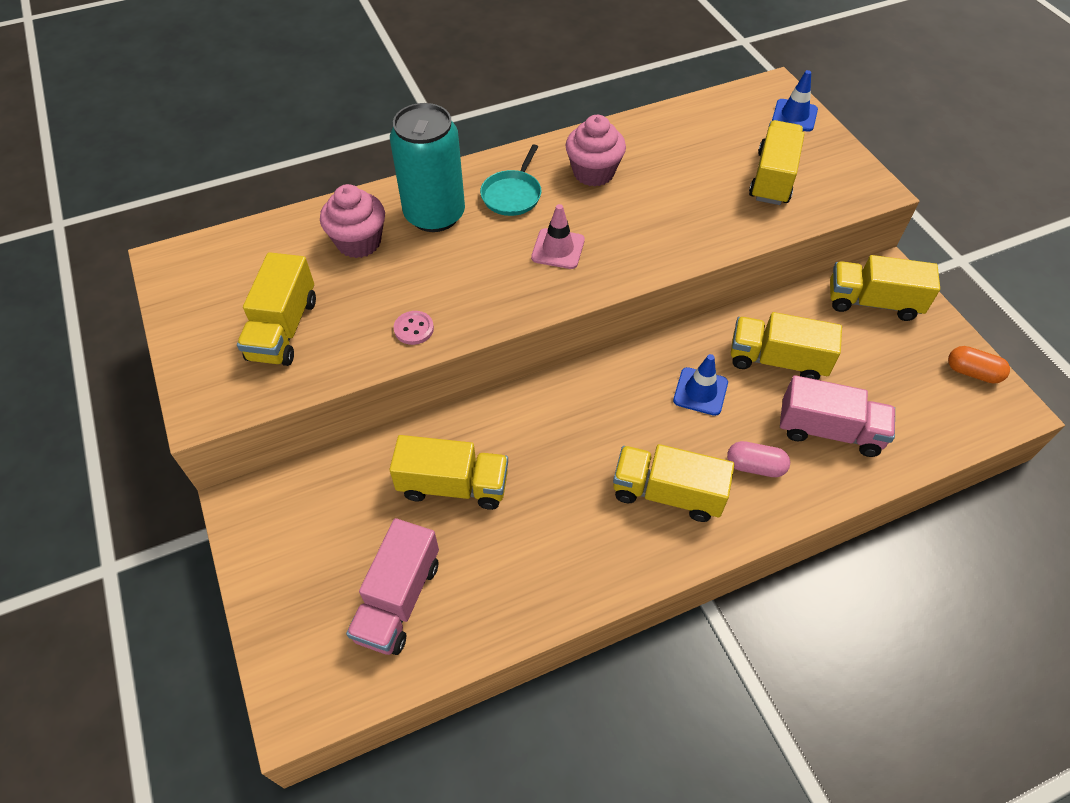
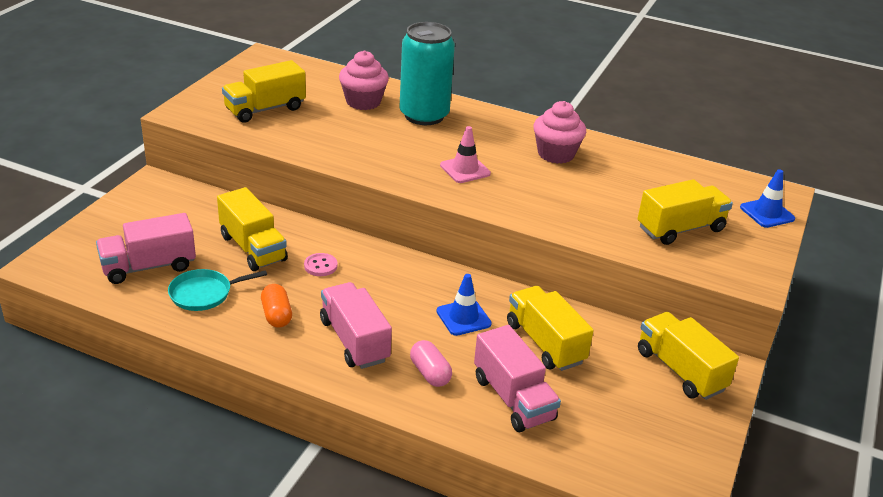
camera: 45 degrees right, 20 degrees down
(414, 329) = (323, 149): pink button -> pink button (320, 266)
(512, 194) = (485, 134): turquoise pan -> turquoise pan (204, 293)
(667, 493) = (354, 340): yellow truck -> pink truck
(972, 372) = (689, 461): orange capsule -> orange capsule (276, 315)

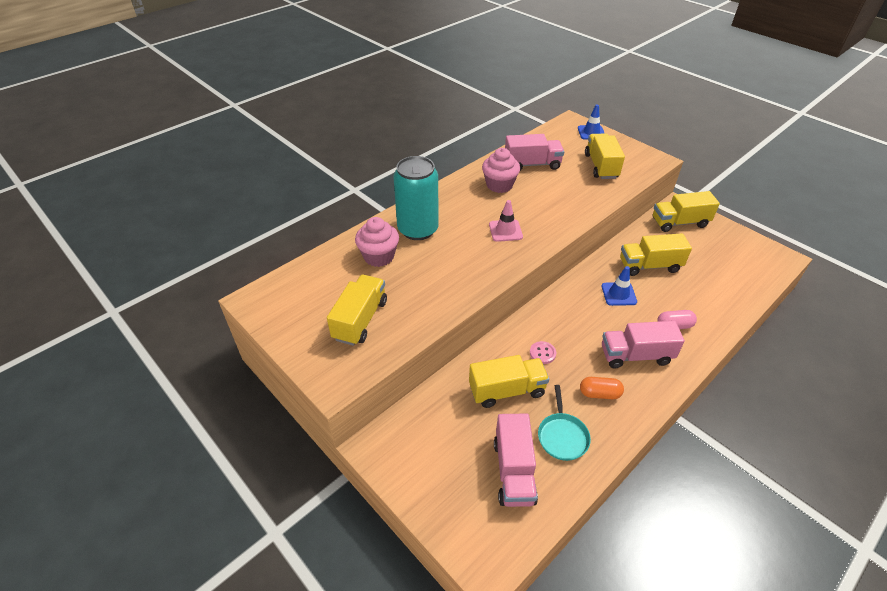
camera: 65 degrees left, 10 degrees up
(265, 109) = (360, 320): yellow truck -> yellow truck turned 150 degrees counterclockwise
(513, 398) = (700, 295): pink truck -> pink truck (532, 164)

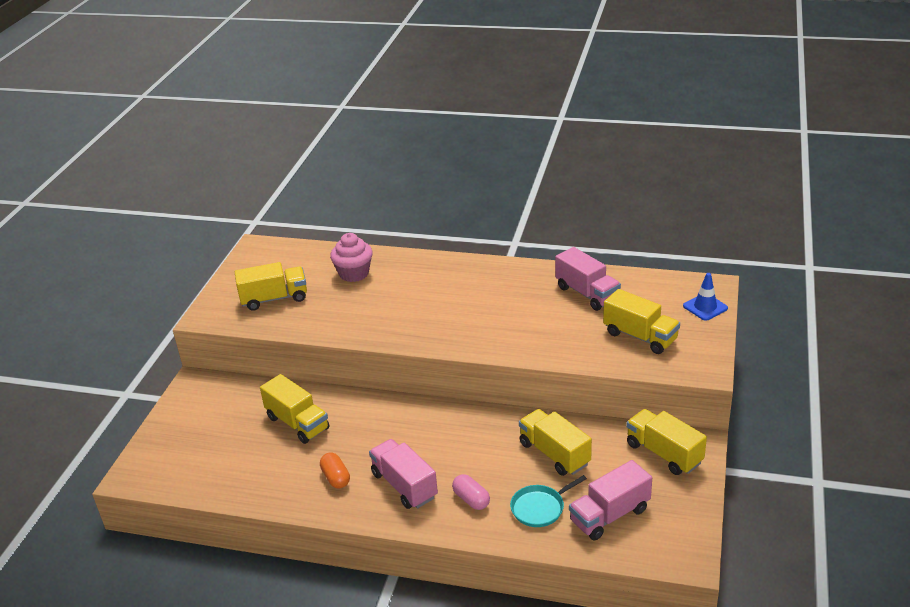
camera: 60 degrees right, 10 degrees down
(418, 229) = (408, 276): turquoise can -> none
(499, 185) = (526, 289): pink cupcake -> none
(505, 231) = (456, 320): pink traffic cone -> none
(513, 471) = (218, 458): pink truck -> pink truck (609, 515)
(542, 353) = (357, 427): pink button -> none
(562, 436) = (271, 472): turquoise pan -> turquoise pan (540, 508)
(601, 166) = (640, 336): yellow truck -> yellow truck turned 75 degrees clockwise
(618, 294) = (485, 446): blue traffic cone -> none

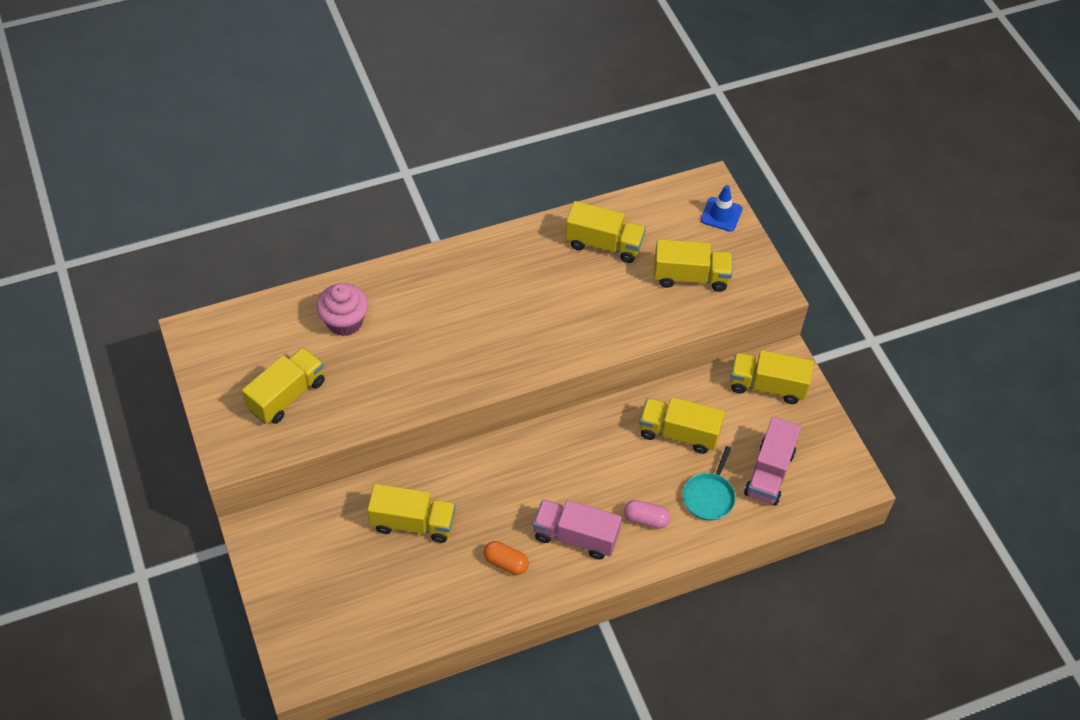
camera: 40 degrees left, 20 degrees up
(587, 293) = (604, 244): pink truck -> yellow truck

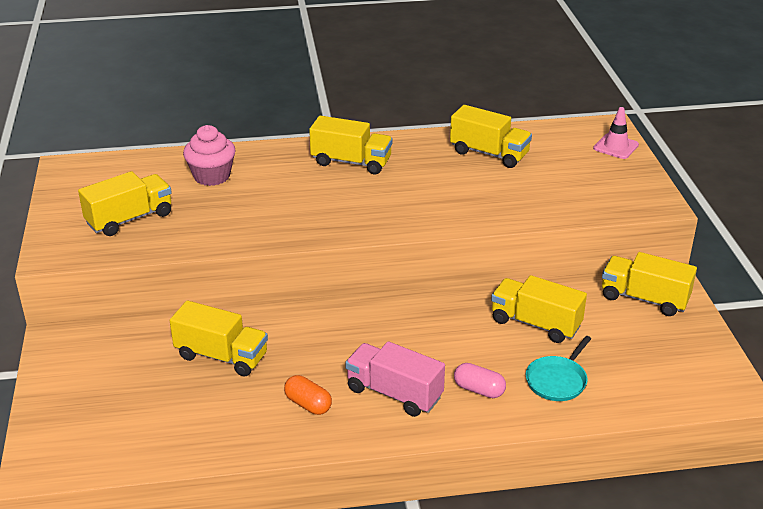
camera: 15 degrees right, 20 degrees down
(690, 277) = (573, 185): yellow truck -> yellow truck (351, 162)
(721, 214) = (616, 146): blue traffic cone -> pink traffic cone
(769, 473) = (632, 370): pink truck -> none

